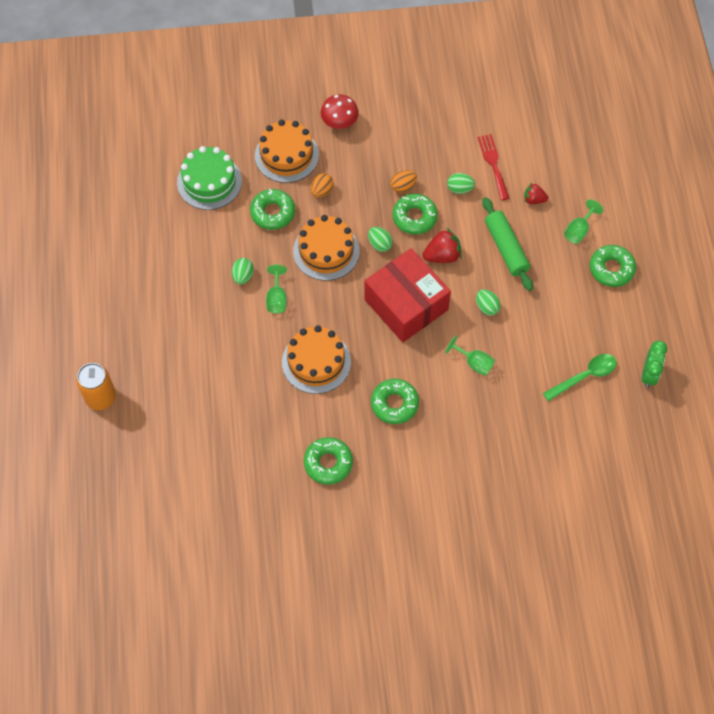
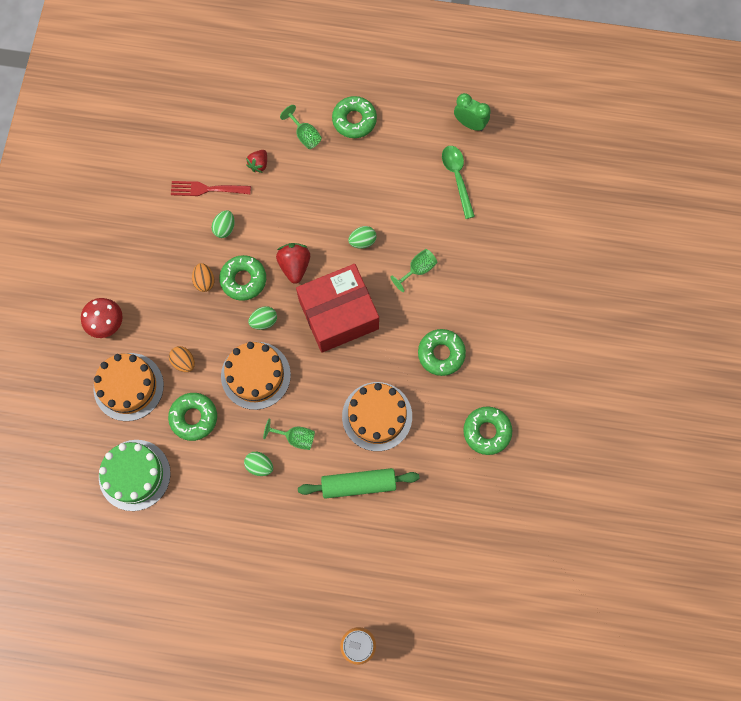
camera: 75 degrees left, 10 degrees up
(506, 248) = (304, 205): green rolling pin -> green rolling pin (358, 484)

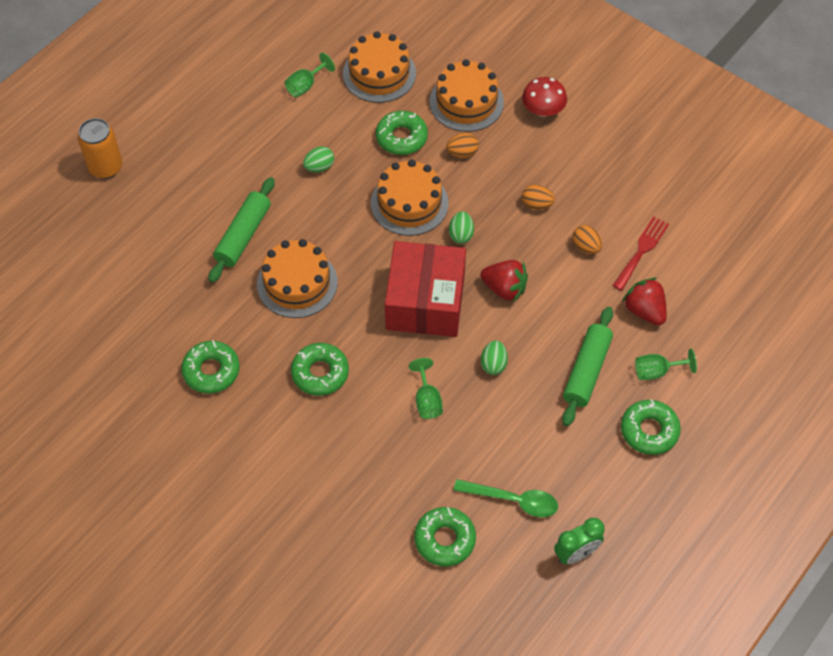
camera: 120 degrees right, 15 degrees down
(134, 475) = (379, 74): green cake -> orange cake
(225, 228) = (586, 247): green egg -> orange egg
(243, 280) = (517, 237): green donut -> green donut (445, 539)
(259, 164) = (644, 310): red strawberry -> red strawberry, size x1.57
(295, 438) = (325, 206): green goblet -> green goblet (305, 85)
(331, 179) = (587, 371): none -> green rolling pin

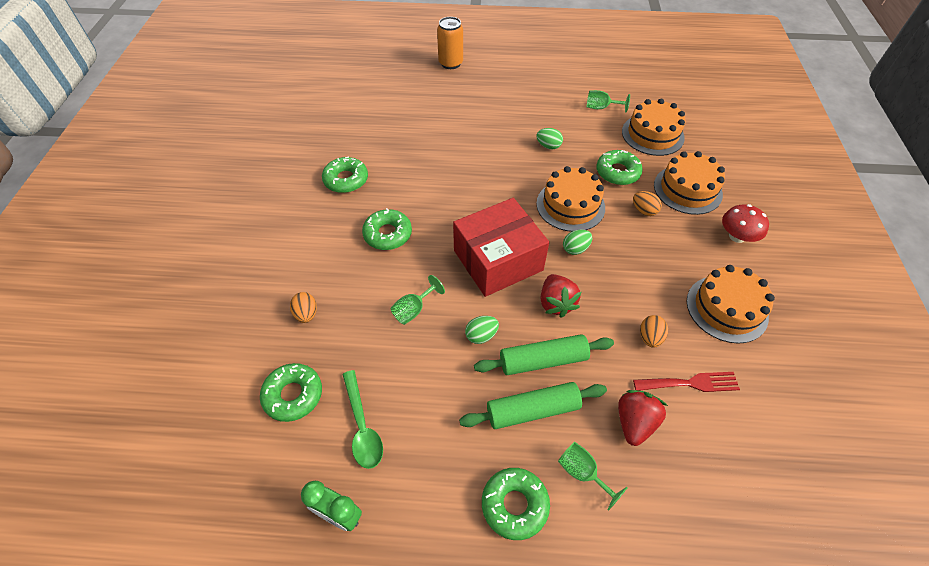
camera: 55 degrees right, 5 degrees down
(243, 235) = (461, 140): green rolling pin -> green rolling pin (543, 360)
(297, 283) = (449, 184): orange cake -> orange cake (726, 308)
(536, 204) = (651, 281): orange egg -> orange egg (306, 314)

